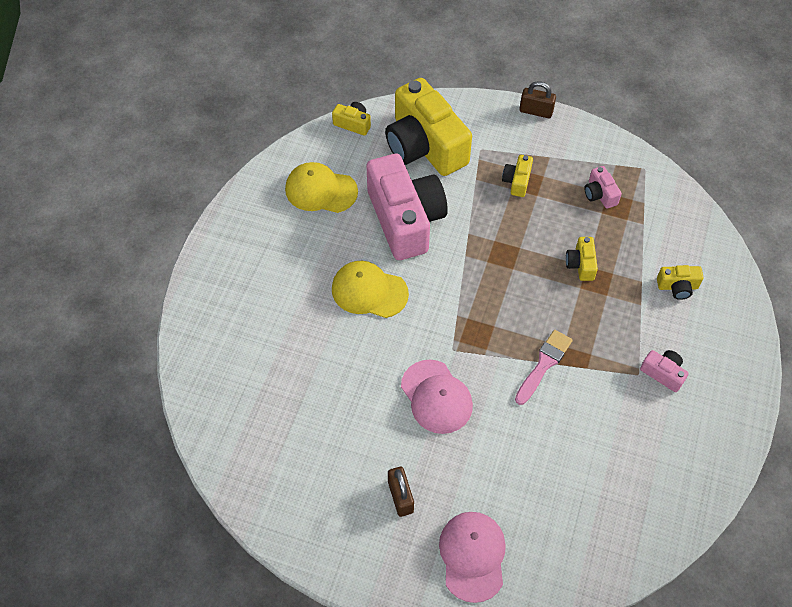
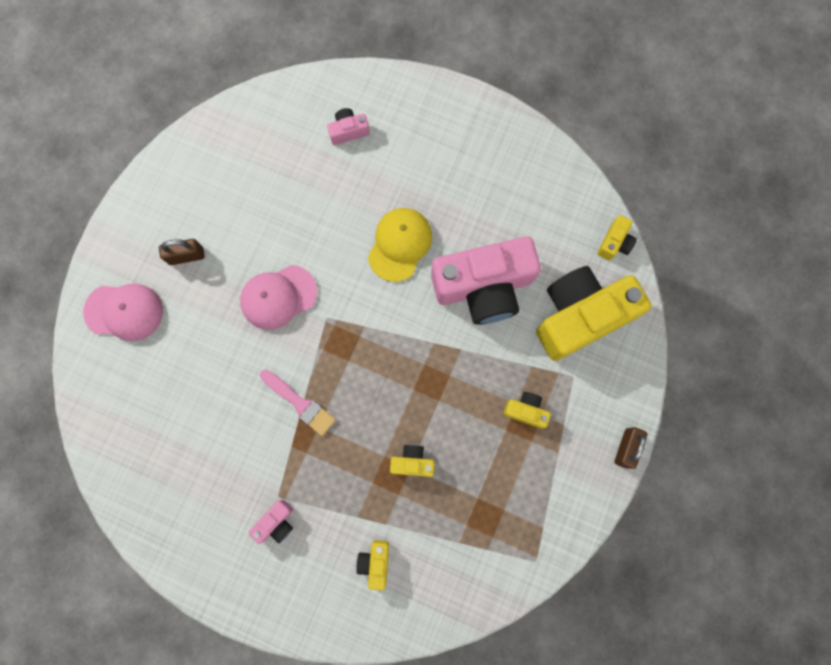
camera: 95 degrees right, 20 degrees up
(321, 190) = (526, 205): yellow cap -> none
(599, 194) = (502, 501): pink camera -> pink camera (348, 131)

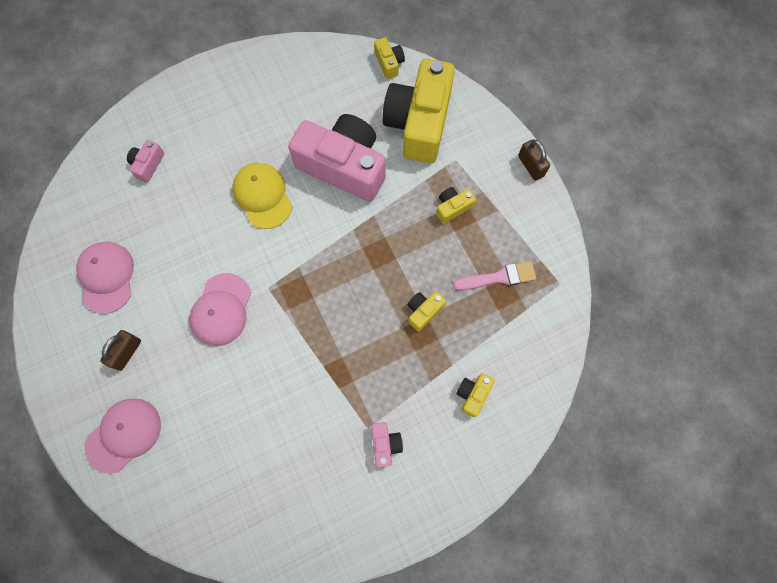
camera: 50 degrees left, 5 degrees down
(232, 186) = (106, 277): none -> pink cap
(300, 403) = (313, 356): pink brush -> pink brush (499, 277)
(375, 562) = (473, 394): yellow camera -> yellow camera turned 75 degrees clockwise
(483, 287) = (343, 166): pink camera -> pink camera turned 90 degrees counterclockwise

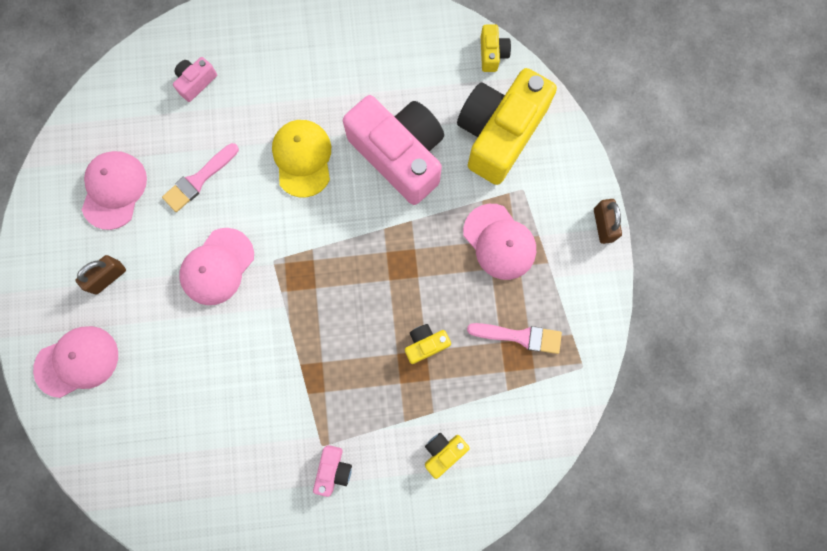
camera: 20 degrees right, 5 degrees up
(179, 243) = (199, 180): none -> pink brush
(452, 207) = (499, 242): yellow camera -> pink cap

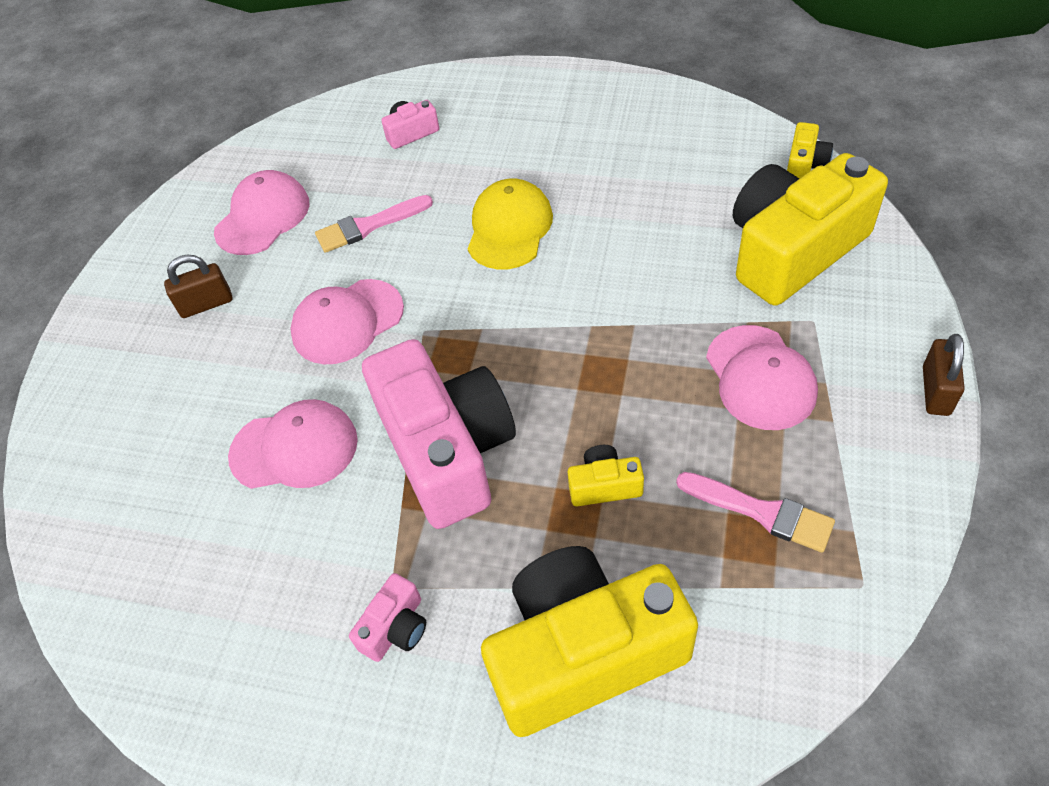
camera: 25 degrees right, 25 degrees down
(77, 361) = (116, 388): pink cap -> pink cap (294, 448)
(400, 155) = (642, 248): pink camera -> pink camera (447, 450)
(443, 452) = (584, 652): yellow camera -> yellow camera, size x2.41

